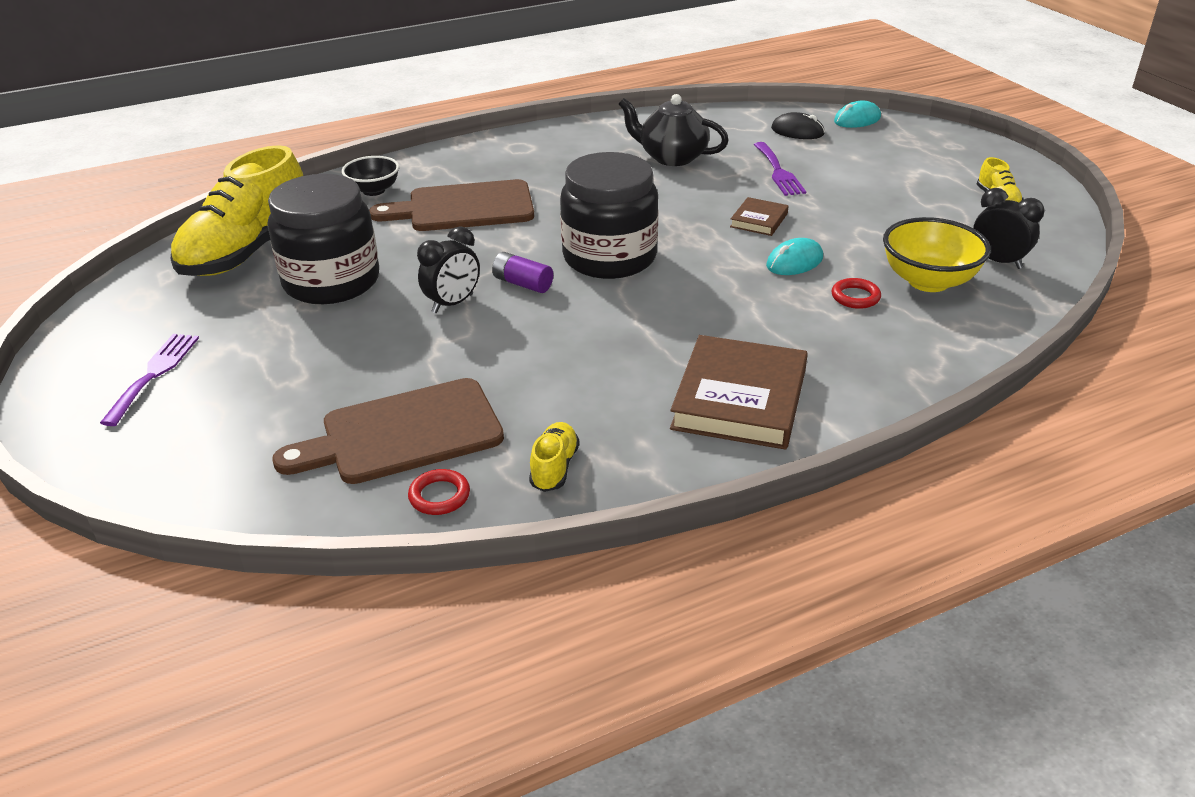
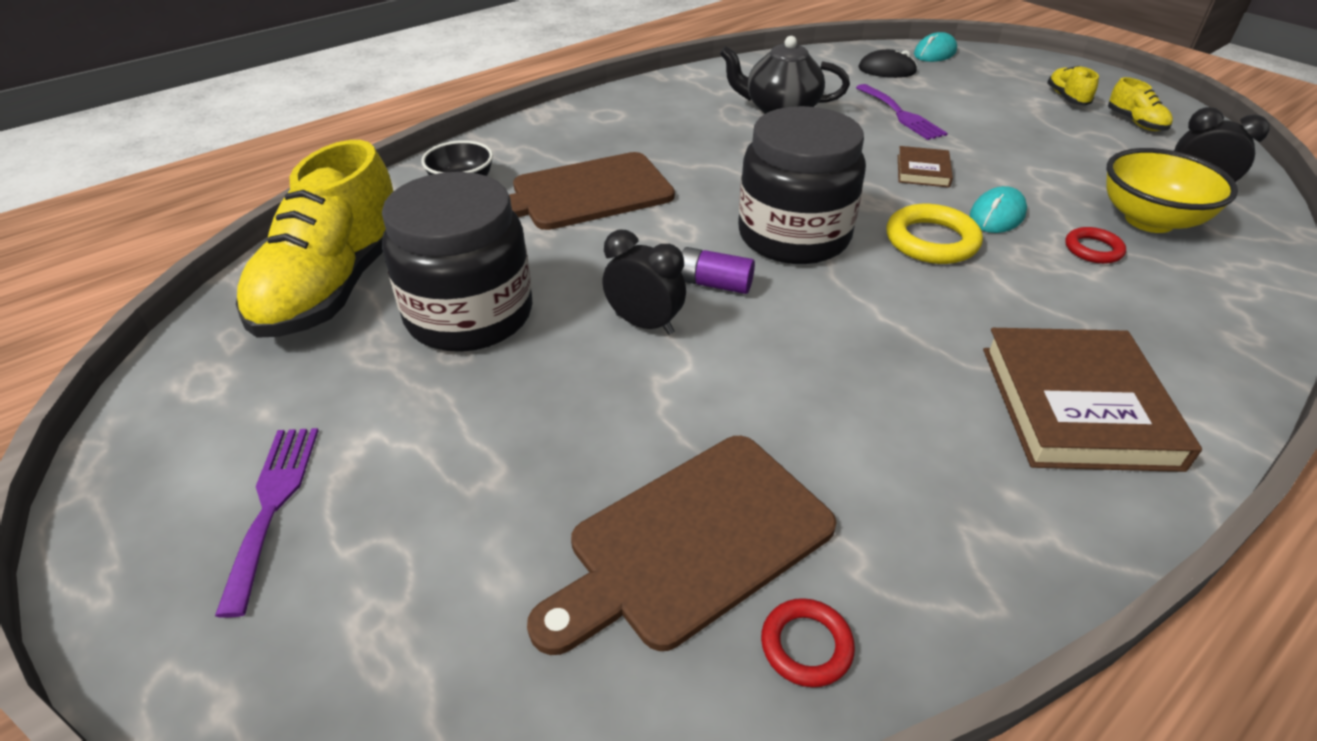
camera: 15 degrees left, 5 degrees up
(453, 304) = (644, 324): black clock -> black clock turned 90 degrees counterclockwise
(554, 467) = (930, 559): yellow shoe -> yellow shoe (1067, 98)
(721, 274) = (931, 240): none -> yellow ring

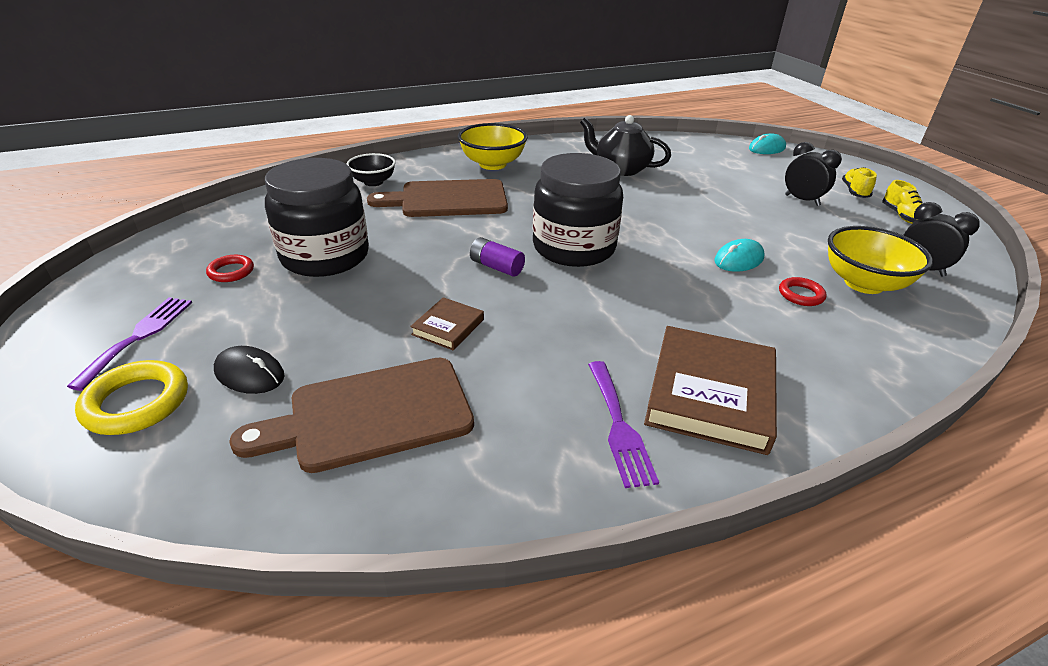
camera: 15 degrees right, 5 degrees down
(335, 286) = (256, 226): yellow shoe -> none
(610, 129) = (492, 164): none -> yellow bowl
(644, 324) = (432, 282): black clock -> black clock (802, 200)
(806, 645) = (402, 494): red ring -> red ring (231, 272)
(887, 70) = (720, 155): black mouse -> black mouse (249, 374)
(901, 114) = (710, 184): purple fork -> purple fork (619, 426)
(923, 171) = (701, 222): brown book -> brown book (448, 327)
(931, 240) = (674, 267): yellow ring -> yellow ring (137, 403)

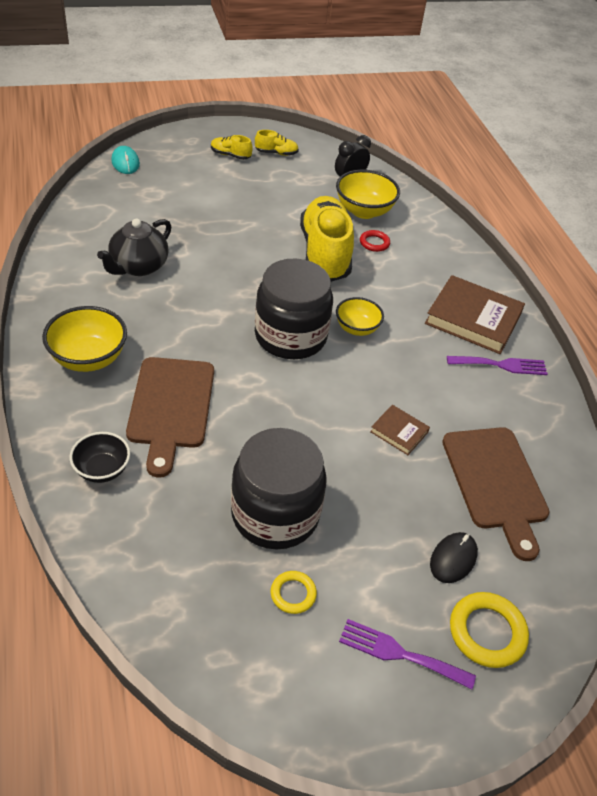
camera: 85 degrees left, 10 degrees up
(231, 272) = (293, 594): red ring -> yellow ring
(496, 267) = (314, 390): purple battery -> none
(615, 289) = (357, 328): none -> yellow bowl
(738, 260) = (325, 253): turquoise mouse -> yellow shoe
(802, 200) = (238, 186): black clock -> none

